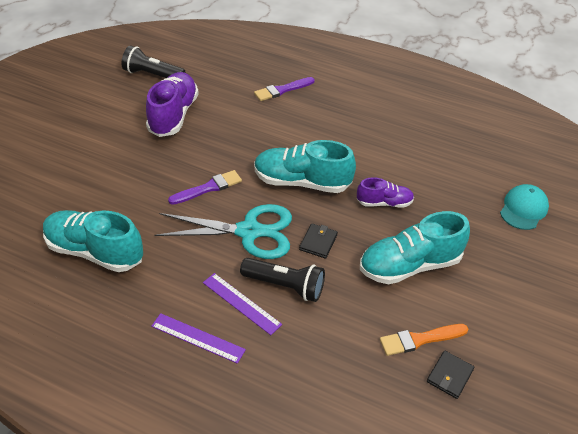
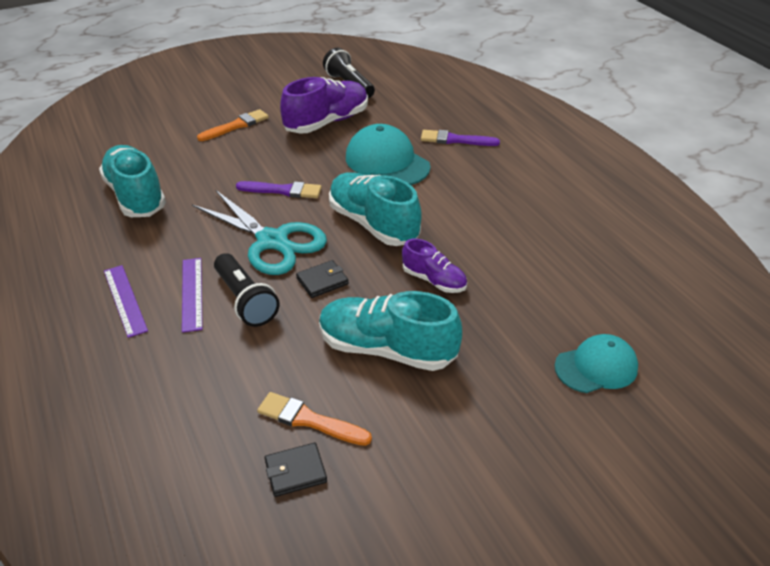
camera: 40 degrees right, 5 degrees down
(103, 150) = (236, 126): none -> orange brush
(256, 129) = (387, 162): none -> turquoise cap

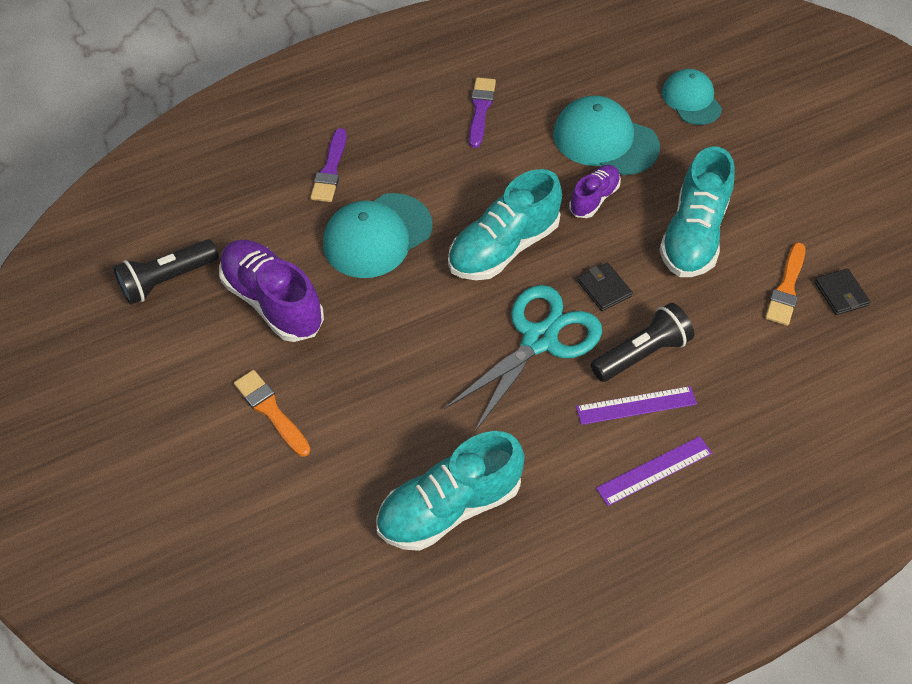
camera: 90 degrees left, 15 degrees up
(283, 190) = (438, 338): purple brush -> purple brush (480, 109)
(515, 292) = (605, 140): none -> turquoise cap

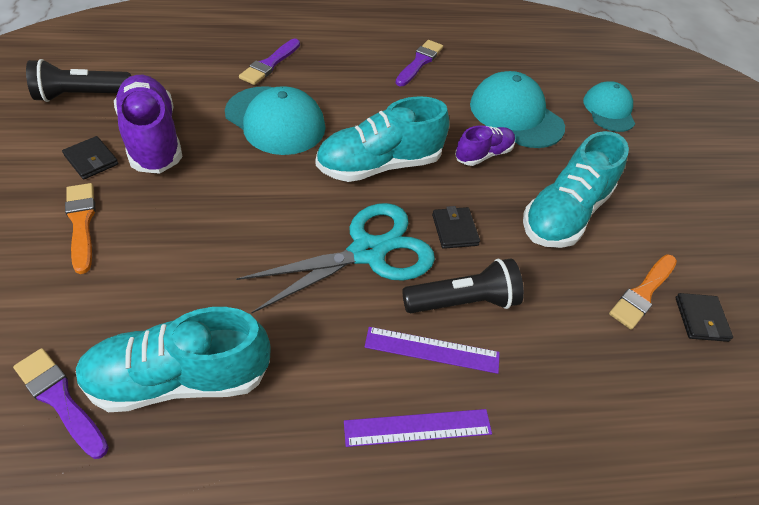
camera: 15 degrees right, 5 degrees down
(232, 346) = (91, 160): none -> black wallet
(367, 559) = (60, 399): none -> purple brush
(377, 236) = (275, 120): turquoise cap -> turquoise cap turned 120 degrees counterclockwise

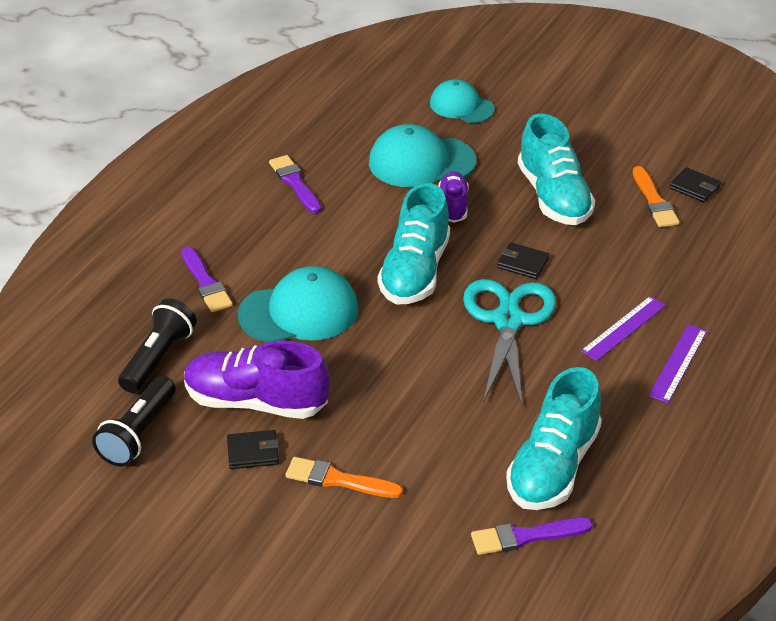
camera: 50 degrees left, 10 degrees down
(463, 301) = (594, 293): black flashlight -> black flashlight (158, 358)

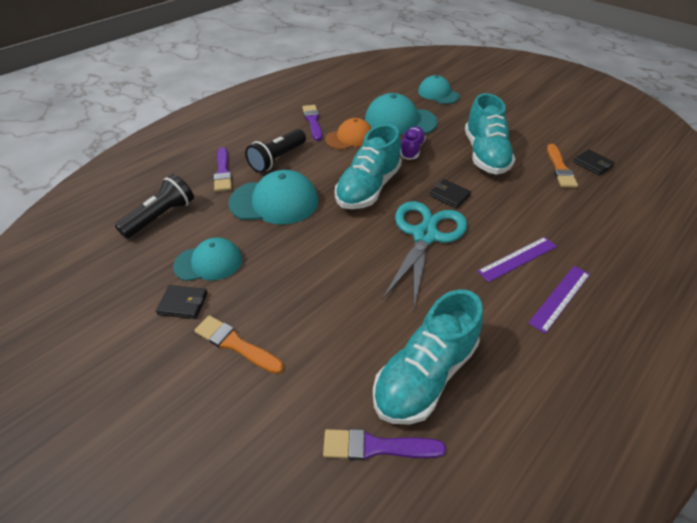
camera: 15 degrees right, 5 degrees up
(138, 434) = (111, 270): black flashlight -> black flashlight (277, 159)
(256, 402) = (208, 262): purple shoe -> turquoise cap
(360, 201) = (349, 138): none -> orange cap

